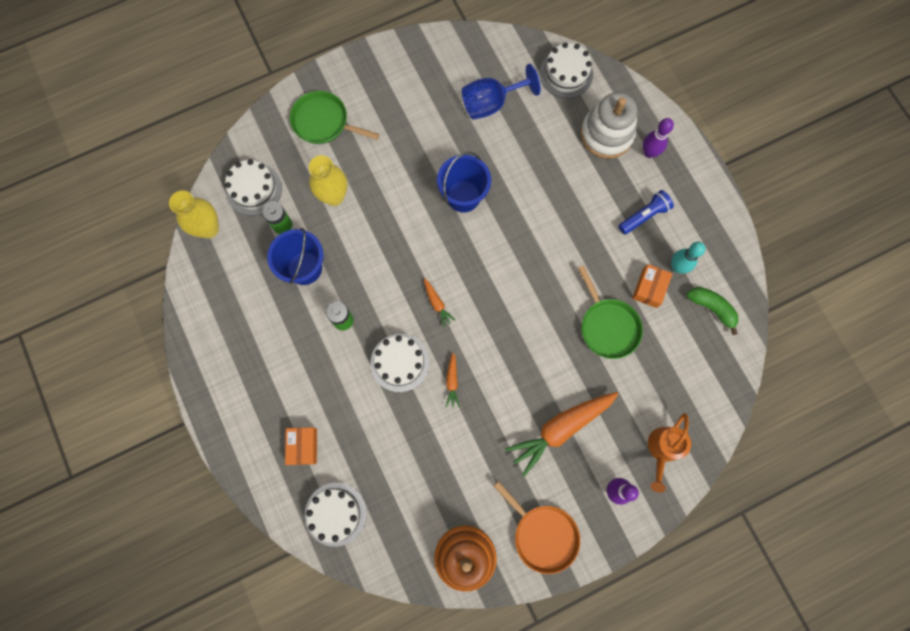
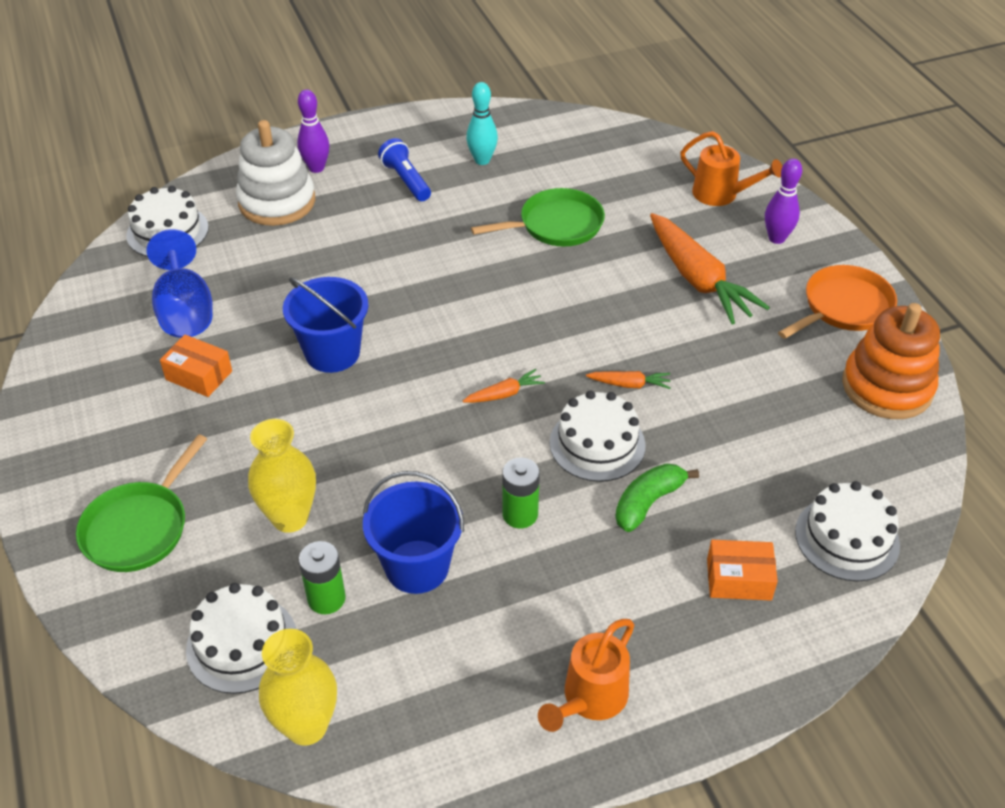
camera: 85 degrees left, 30 degrees down
(225, 364) = (590, 699): none -> orange watering can
(649, 288) = (508, 185): orange box -> orange box (199, 375)
(711, 308) = (540, 139): green banana -> green banana (648, 502)

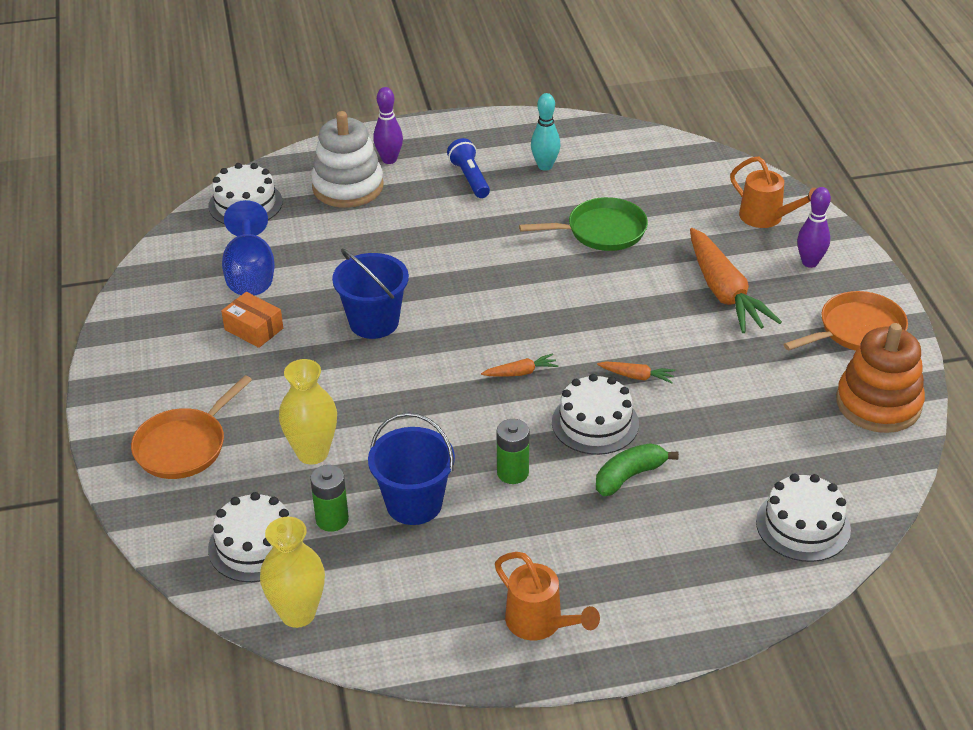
camera: 10 degrees right, 5 degrees down
(139, 527) = (184, 446): green pan -> orange pan
(590, 699) = (540, 623): orange watering can -> orange watering can turned 90 degrees counterclockwise
(739, 579) = (695, 547): orange box -> none

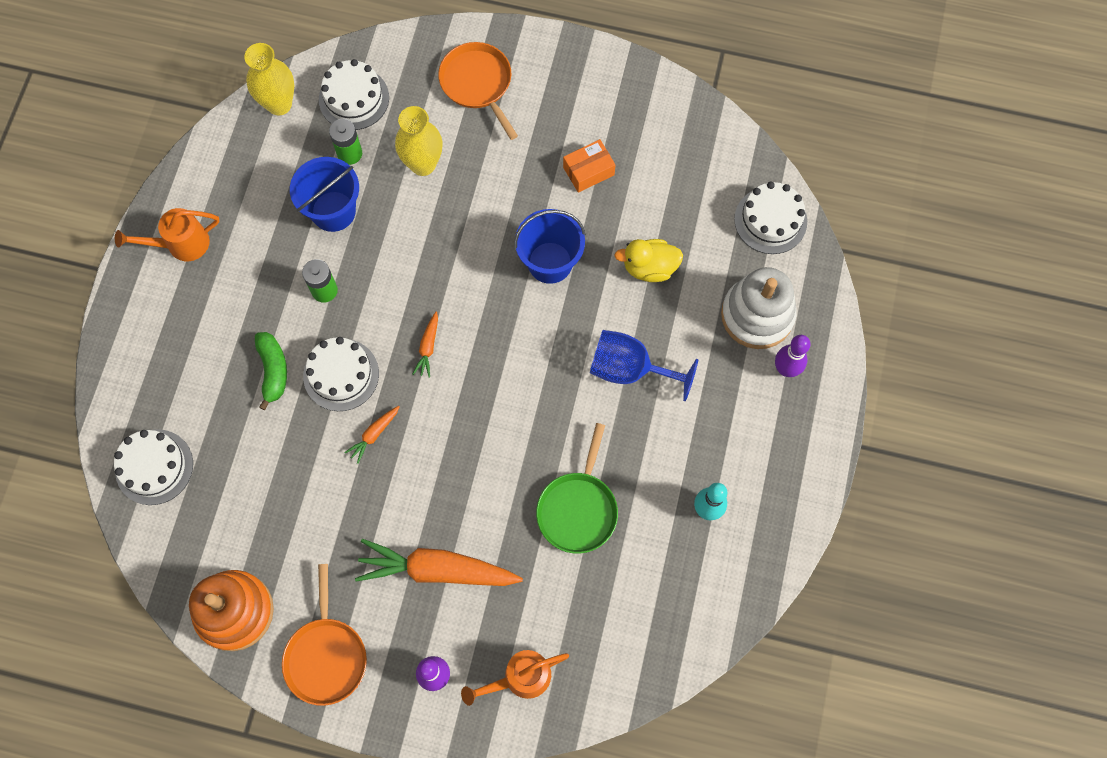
camera: 115 degrees right, 30 degrees up
(250, 274) = (663, 191): blue goblet -> blue goblet (629, 369)
(339, 259) = (649, 267): none -> yellow duck
(470, 178) = (720, 429): blue flashlight -> none

